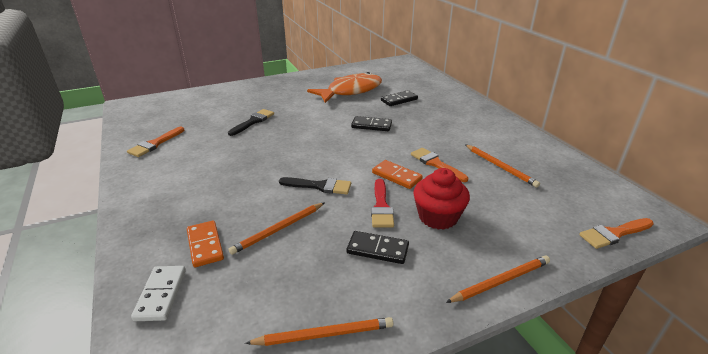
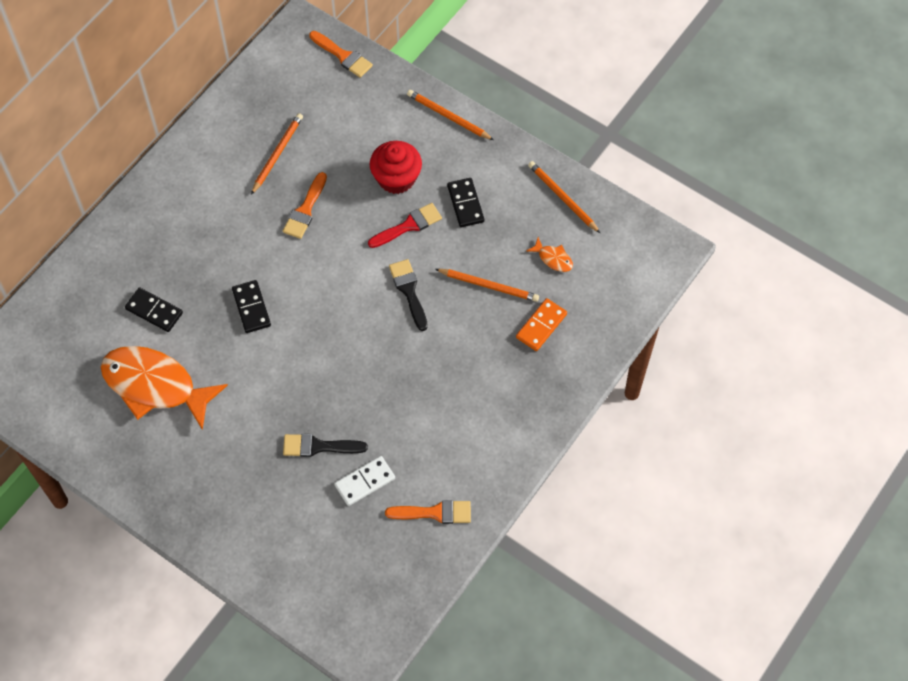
camera: 120 degrees left, 30 degrees up
(161, 294) = (601, 315): white domino -> white domino (365, 482)
(259, 287) = (553, 258): none -> orange fish
(396, 176) = (350, 235): orange domino -> none

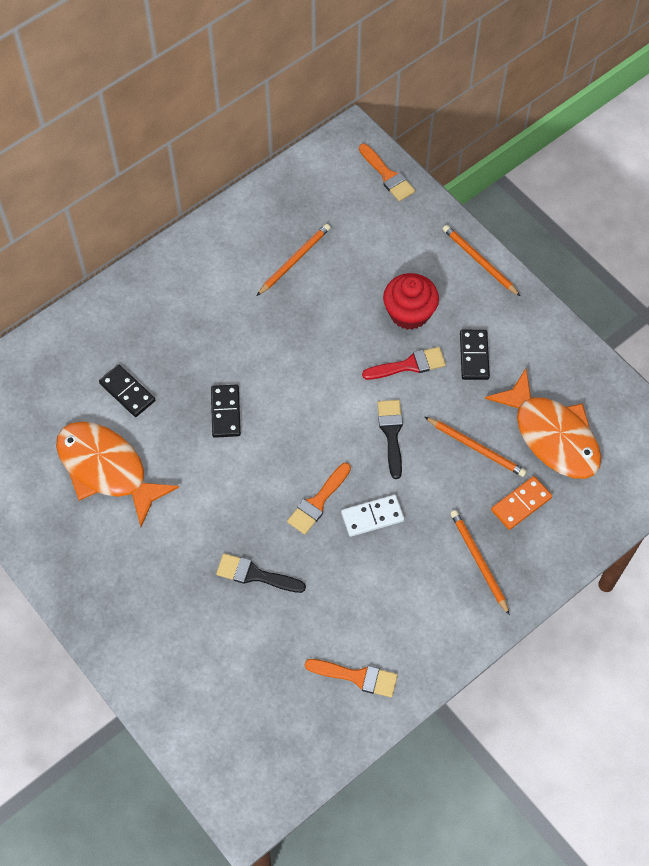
camera: 15 degrees right, 0 degrees up
(305, 210) = (307, 324): orange brush -> orange brush (318, 502)
(365, 482) = (293, 625): white domino -> white domino (372, 517)
(553, 258) = (551, 435): orange fish -> orange fish, size x2.50
(562, 198) = (577, 373): orange pencil -> orange pencil (478, 561)

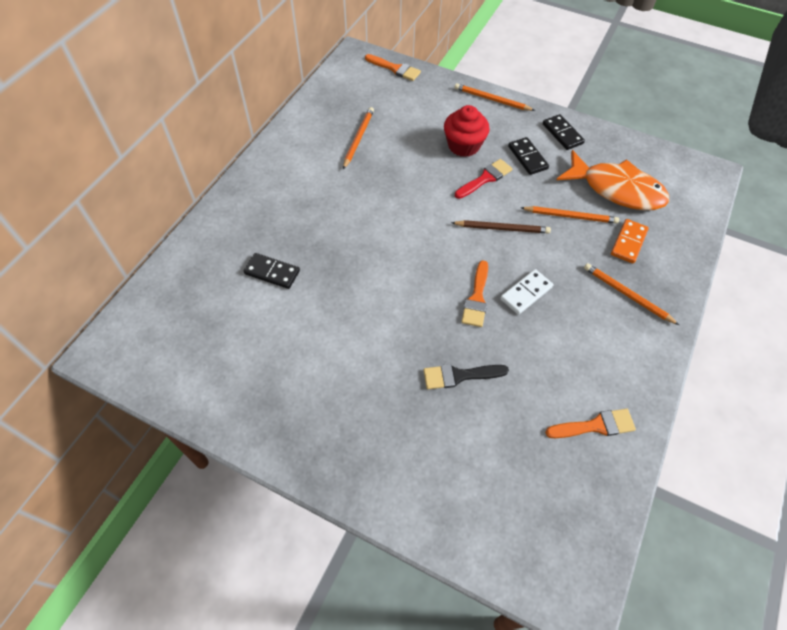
camera: 25 degrees left, 5 degrees down
(107, 469) = (284, 339): orange fish -> none
(226, 412) = (363, 259): black domino -> black domino (562, 134)
(391, 433) = (502, 228): black brush -> brown pencil

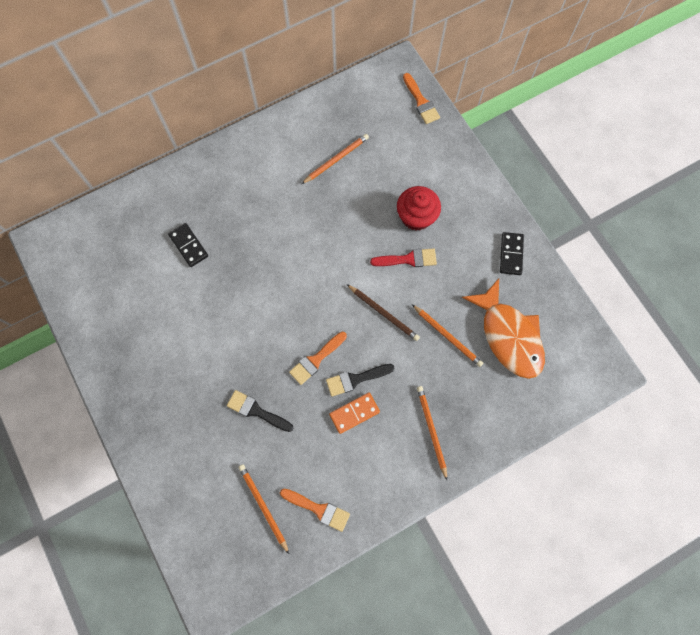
camera: 35 degrees right, 15 degrees up
(492, 99) = (479, 183): orange pencil -> orange pencil (263, 507)
(526, 293) = (356, 379): white domino -> black brush
(527, 157) = (460, 260): black domino -> none
(628, 242) = (474, 389): orange domino -> orange domino (354, 413)

